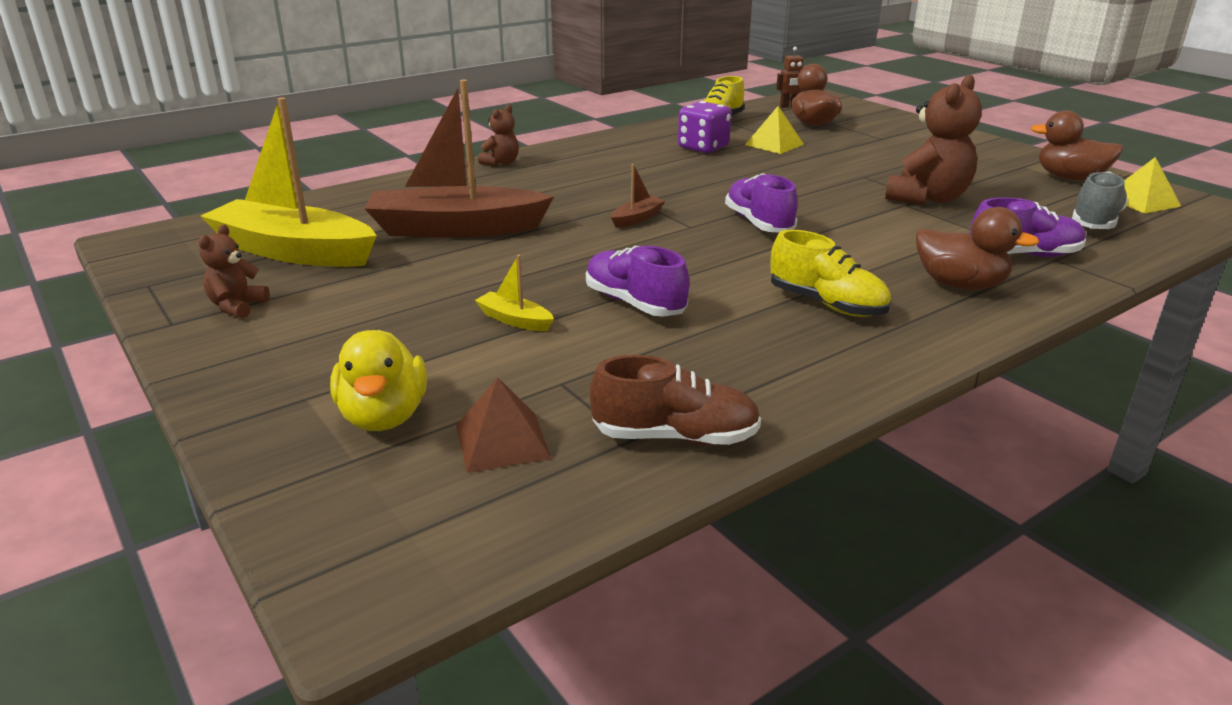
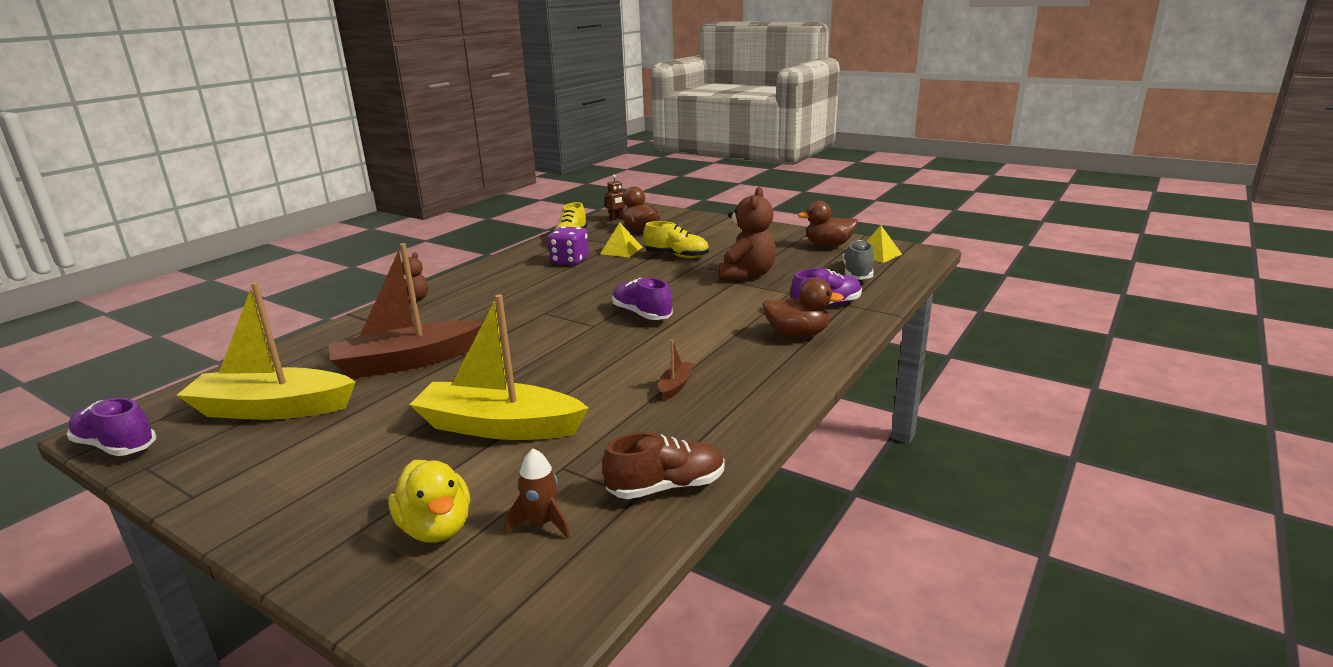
camera: 20 degrees left, 5 degrees down
(237, 307) = (248, 468): brown teddy bear -> none
(502, 441) = (542, 523): brown pyramid -> brown rocket
(515, 320) = (499, 427): yellow boat -> yellow boat, size x2.45
(634, 303) = (584, 394): purple shoe -> purple shoe (116, 446)
(637, 218) = (550, 326): brown boat -> brown boat (675, 386)
(826, 304) = (719, 366): yellow shoe -> yellow shoe (676, 256)

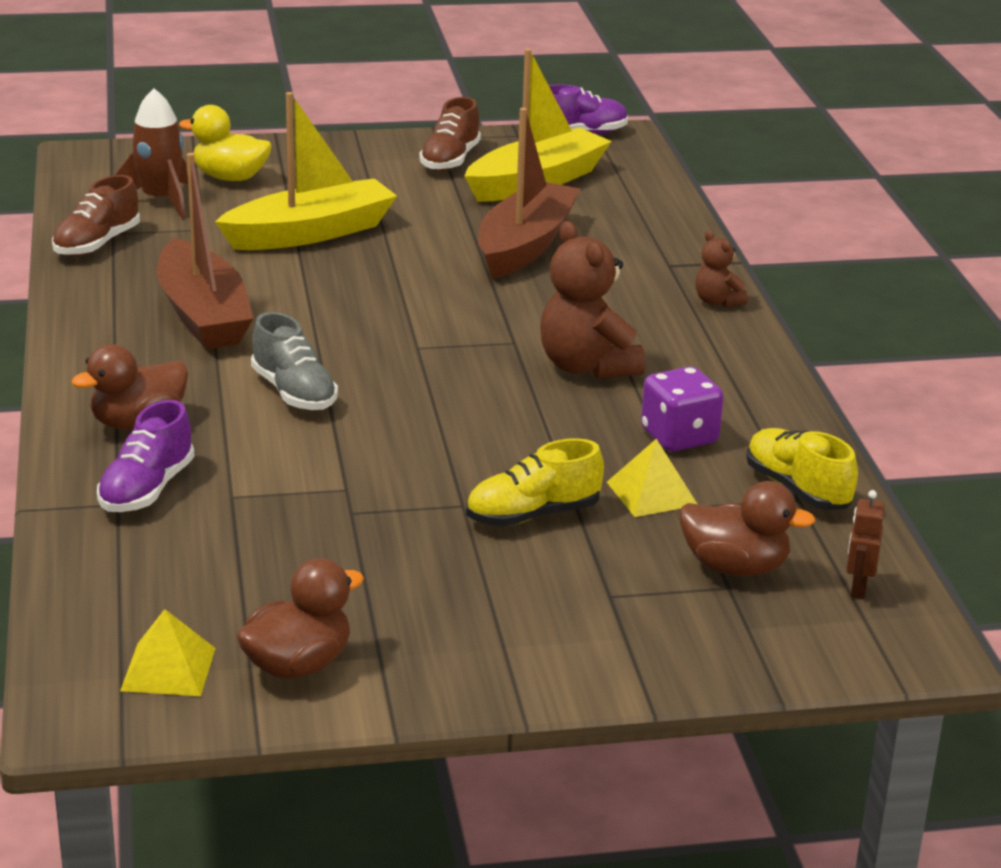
camera: 135 degrees right, 5 degrees up
(255, 461) = (450, 160): none -> brown shoe
(542, 523) = (160, 201): brown rocket -> brown rocket, size x1.58
(642, 314) = (386, 383): purple shoe -> none
(675, 386) = (203, 315): brown boat -> brown boat, size x2.45
(746, 275) = (347, 512): brown teddy bear -> brown teddy bear (587, 367)
(857, 273) = (161, 589): grey shoe -> grey shoe (294, 393)

